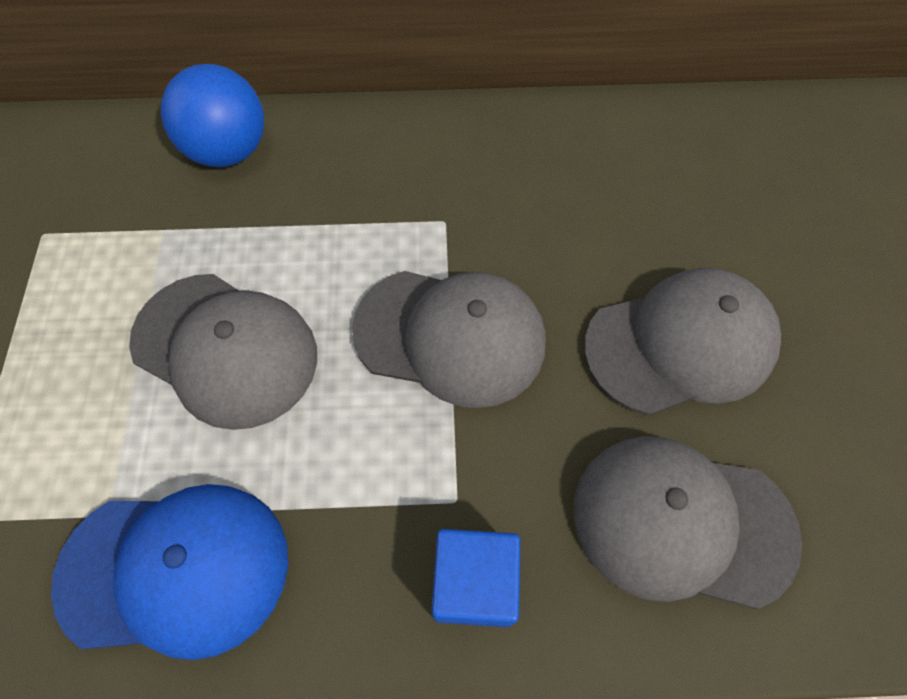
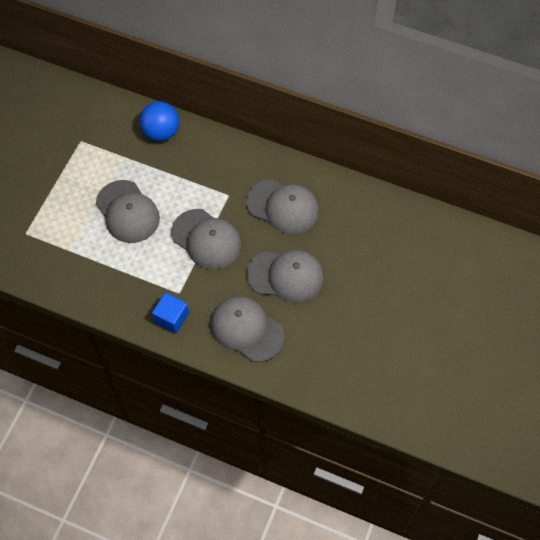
camera: 25 degrees right, 0 degrees up
(175, 569) = (84, 275): blue cap -> none
(575, 200) = (283, 207): none -> grey cap

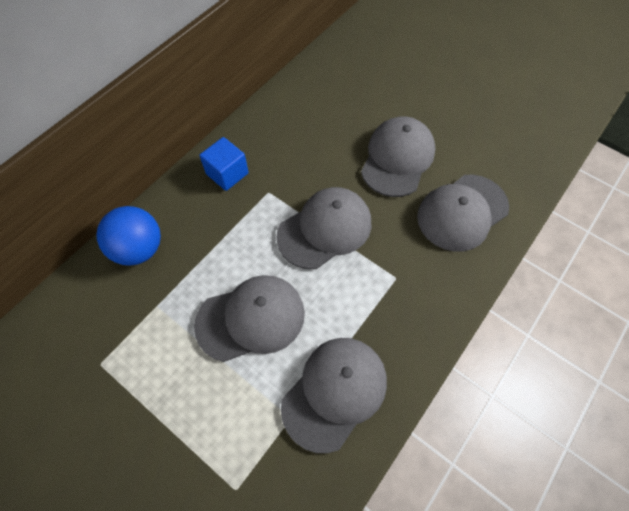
camera: 75 degrees left, 0 degrees up
(171, 318) = (432, 294): blue cube -> blue cube (227, 173)
(283, 207) = (304, 141): grey cap -> grey cap (335, 392)

